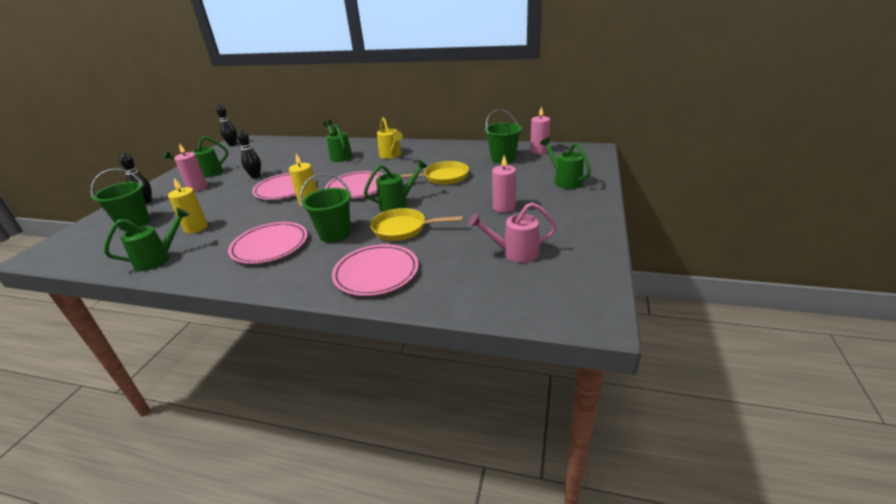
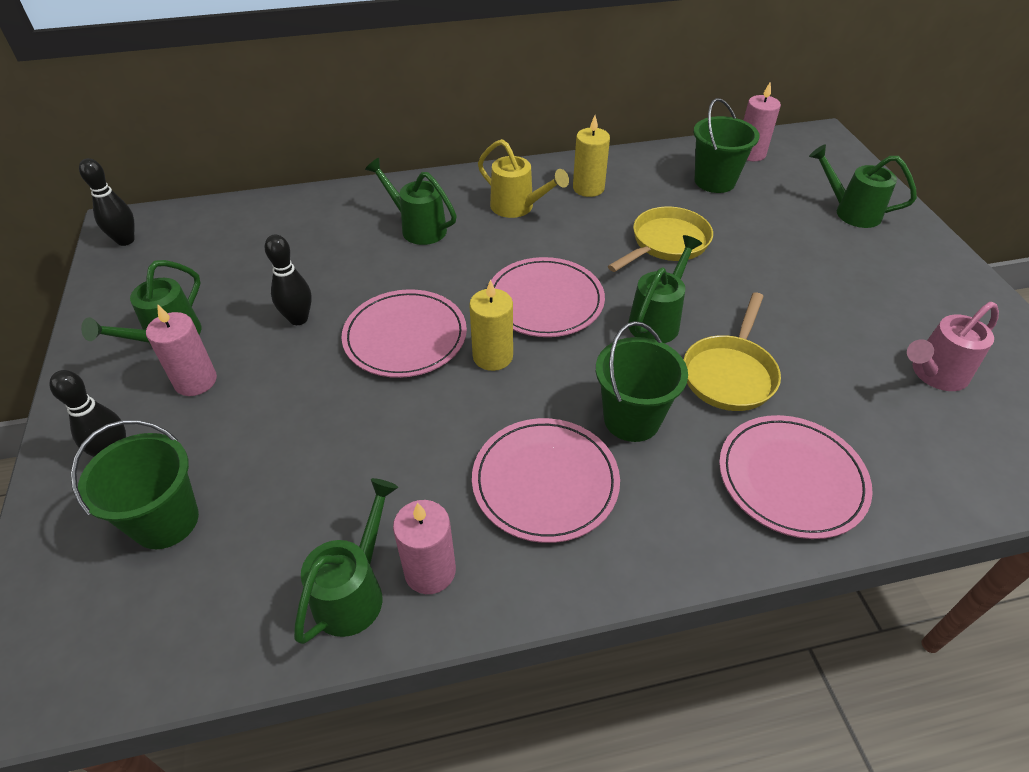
camera: 30 degrees left, 15 degrees up
(196, 228) = (336, 488): yellow candle -> yellow candle (588, 188)
(403, 229) = (730, 374): yellow pan -> yellow pan turned 45 degrees counterclockwise
(504, 207) = (826, 287): pink candle -> pink candle (430, 571)

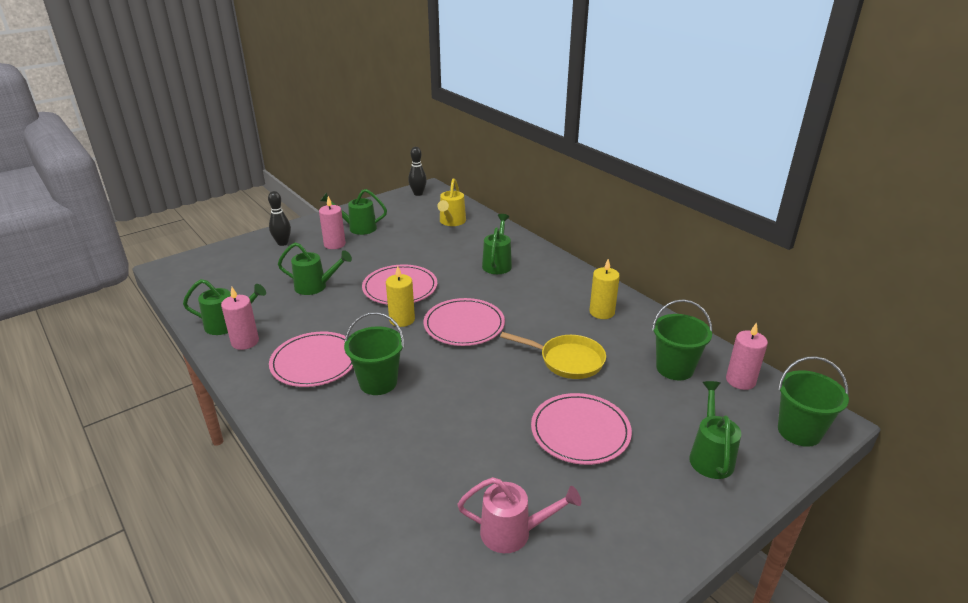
camera: 65 degrees right, 15 degrees down
(166, 521) = (251, 267): green bucket -> green bucket (799, 431)
(298, 319) = (393, 254): black bowling pin -> none
(517, 207) = (551, 291): yellow watering can -> yellow watering can (451, 222)
(657, 320) = (477, 374): green watering can -> green watering can (315, 287)
(730, 374) = (444, 417): yellow pan -> none
(791, 478) = (359, 461): pink plate -> pink plate (580, 431)
(934, 374) = (513, 533): pink watering can -> pink watering can turned 150 degrees clockwise

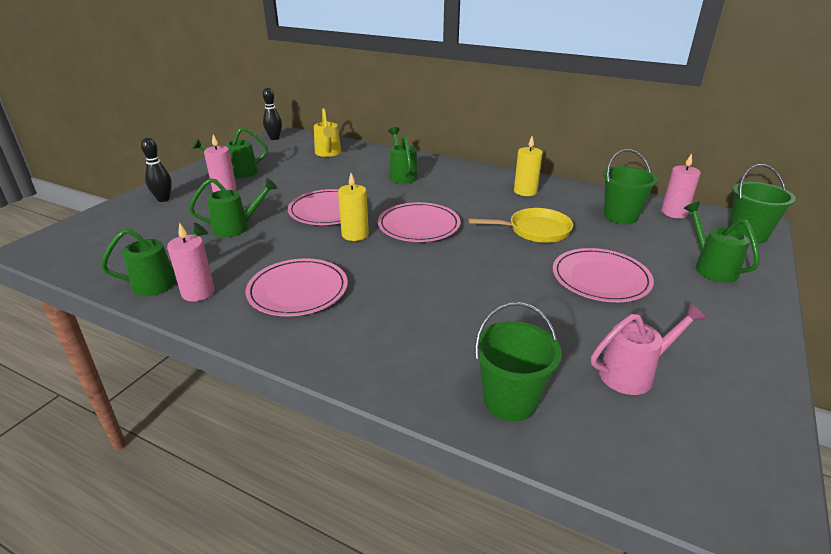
camera: 25 degrees left, 0 degrees up
(378, 382) = (382, 290): green bucket -> green bucket (510, 400)

